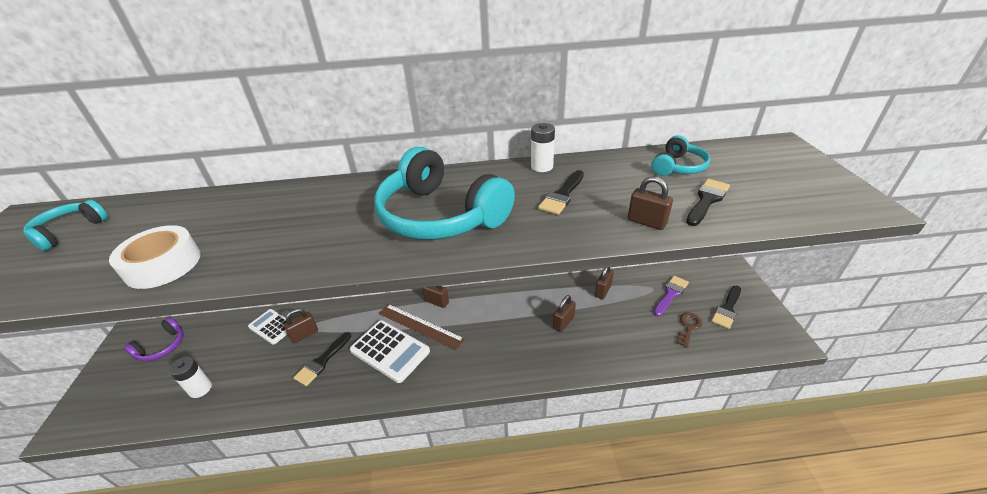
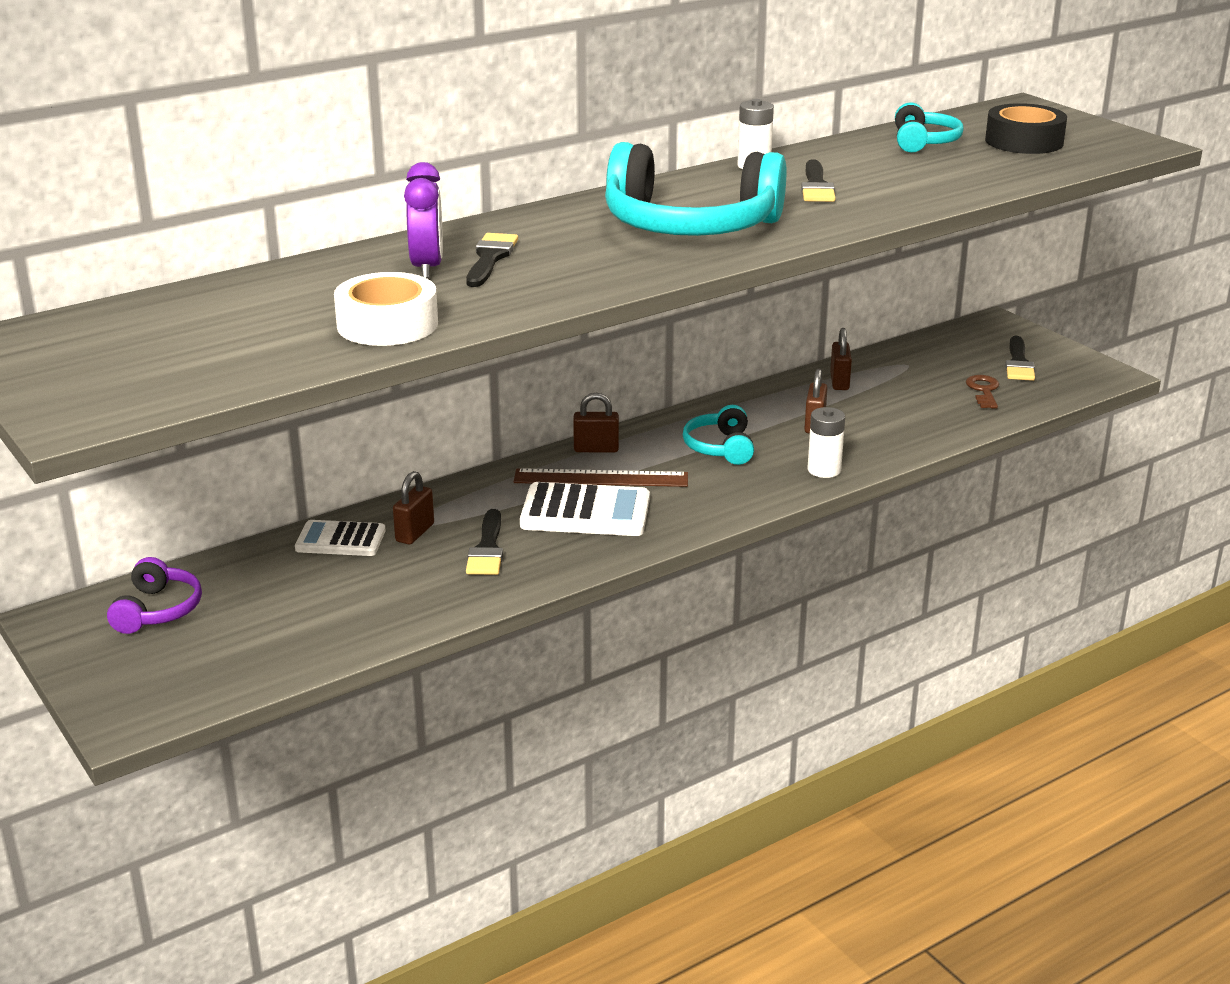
camera: 30 degrees left, 10 degrees down
(70, 231) = (148, 331): turquoise headphones -> turquoise headphones (720, 448)
(200, 388) = (315, 625): white battery -> white battery (824, 470)
(258, 215) = (427, 268): none -> purple clock
(646, 222) = (938, 191): brown padlock -> none
(670, 294) = (935, 365): purple brush -> none
(706, 200) = (984, 165): black brush -> black brush (490, 258)
(758, 181) = (1024, 141): none -> black tape

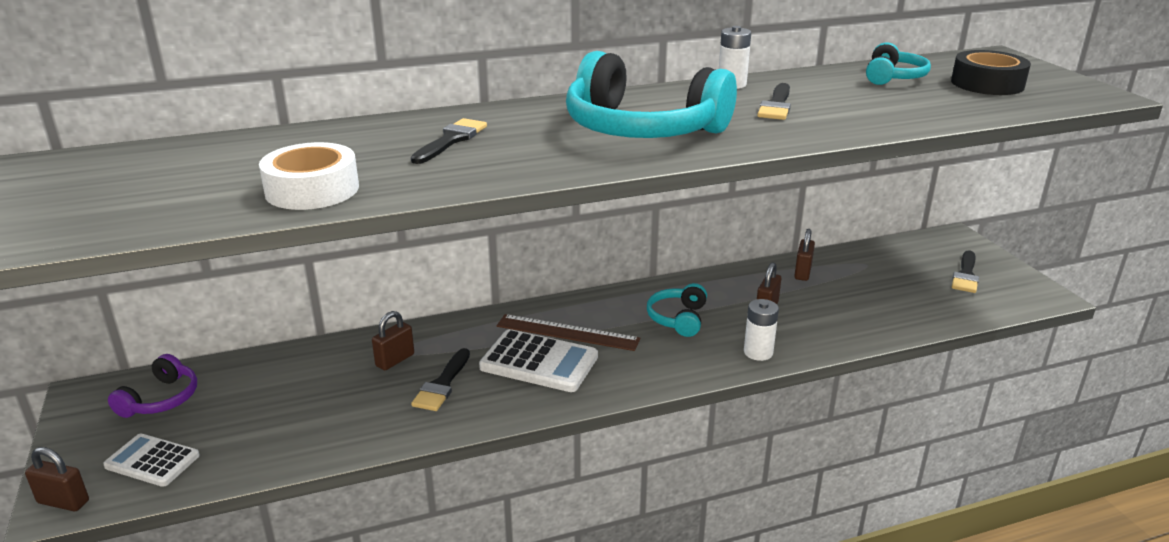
camera: 15 degrees right, 0 degrees up
(340, 540) = (335, 357): white calculator -> white calculator (152, 461)
(427, 268) = (393, 143): purple clock -> none
(596, 449) = (577, 306): brown padlock -> brown padlock (63, 502)
(983, 390) = (926, 296): brown key -> none

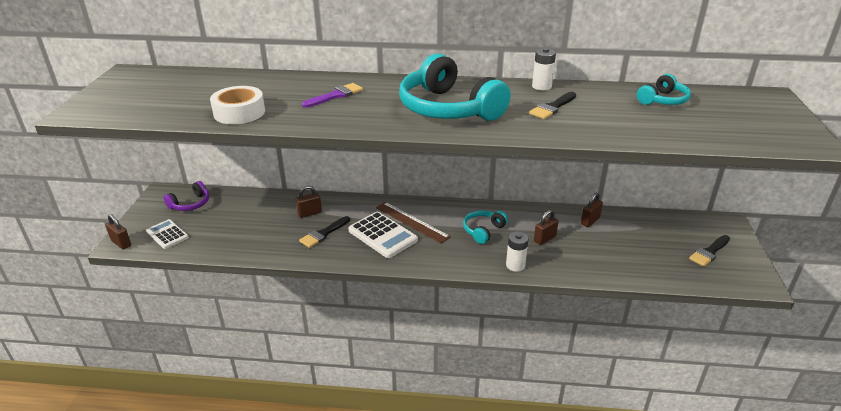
camera: 25 degrees right, 5 degrees up
(451, 140) = (336, 95): black brush -> purple brush
(987, 84) = (729, 118): black tape -> none

